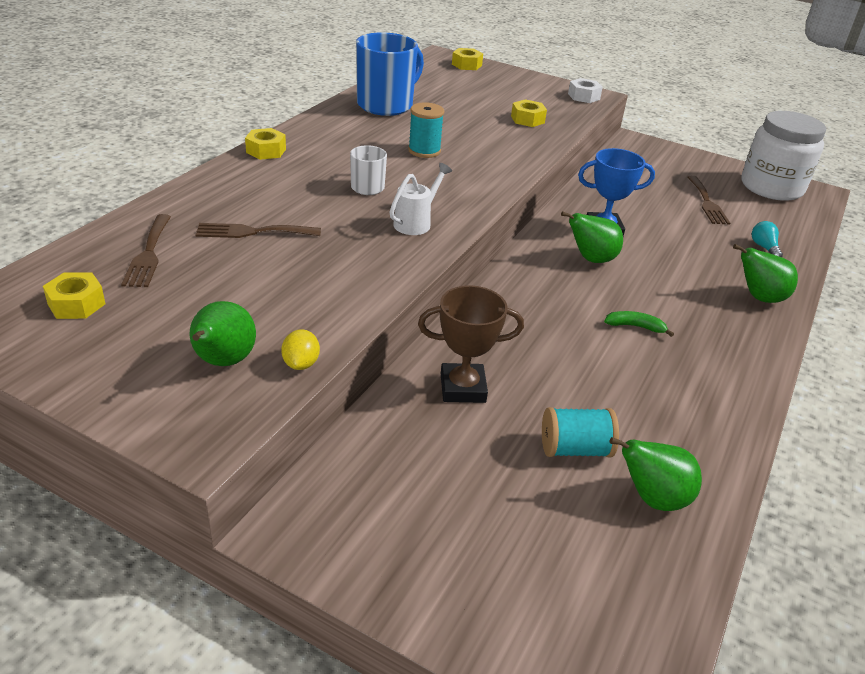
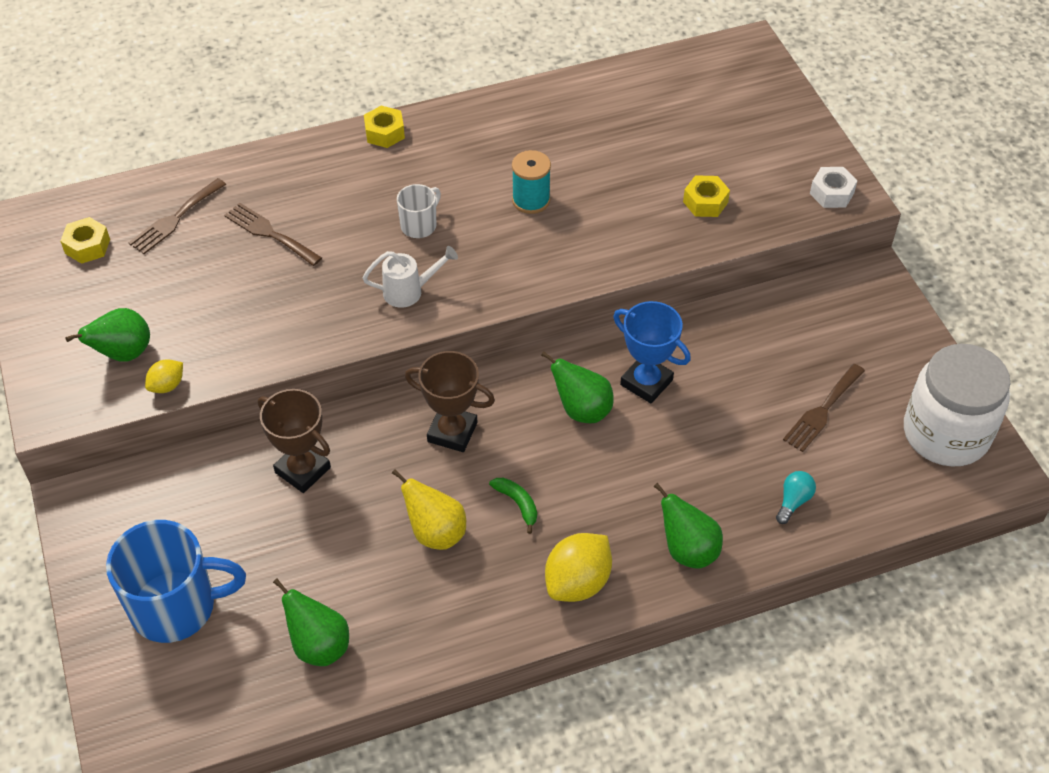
camera: 45 degrees right, 15 degrees up
(386, 105) = (576, 112): blue mug -> blue mug (176, 606)
(466, 65) = (757, 76): yellow nut -> none
(533, 309) = (452, 432): none -> brown trophy
(575, 449) = (317, 573): turquoise spool -> none
(613, 372) = (435, 532): none -> yellow pear
(736, 348) = (577, 582): none -> yellow lemon

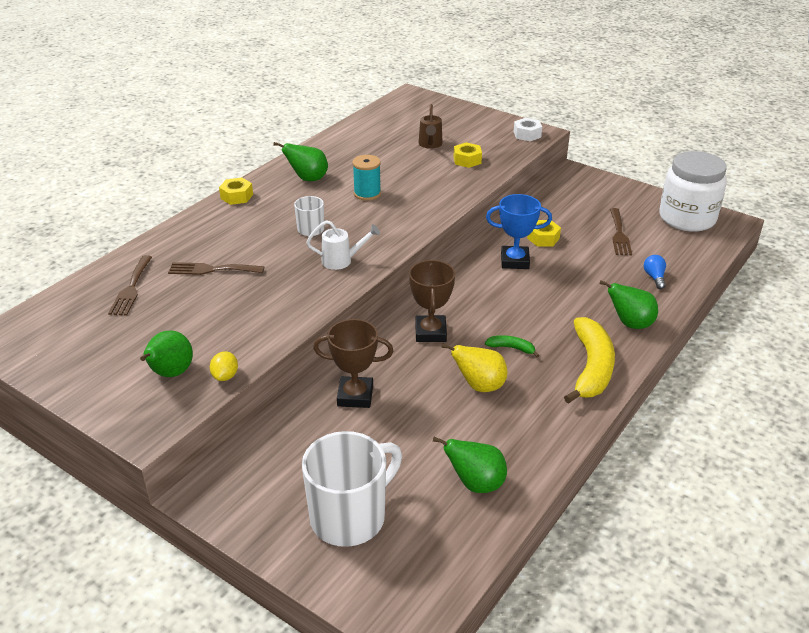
camera: 35 degrees left, 15 degrees down
(87, 246) = (75, 328): yellow nut -> yellow nut (543, 238)
(176, 606) = (350, 517): blue mug -> white mug
(409, 291) = (342, 261): white watering can -> white watering can turned 45 degrees clockwise
(452, 432) = (430, 332): brown trophy -> brown trophy turned 75 degrees counterclockwise
(577, 582) = (591, 368): yellow lemon -> yellow banana
(582, 410) = (494, 288): green pear -> green pear (308, 179)
(685, 152) = (430, 145): none -> brown watering can
(793, 501) = (654, 277): turquoise light bulb -> blue light bulb

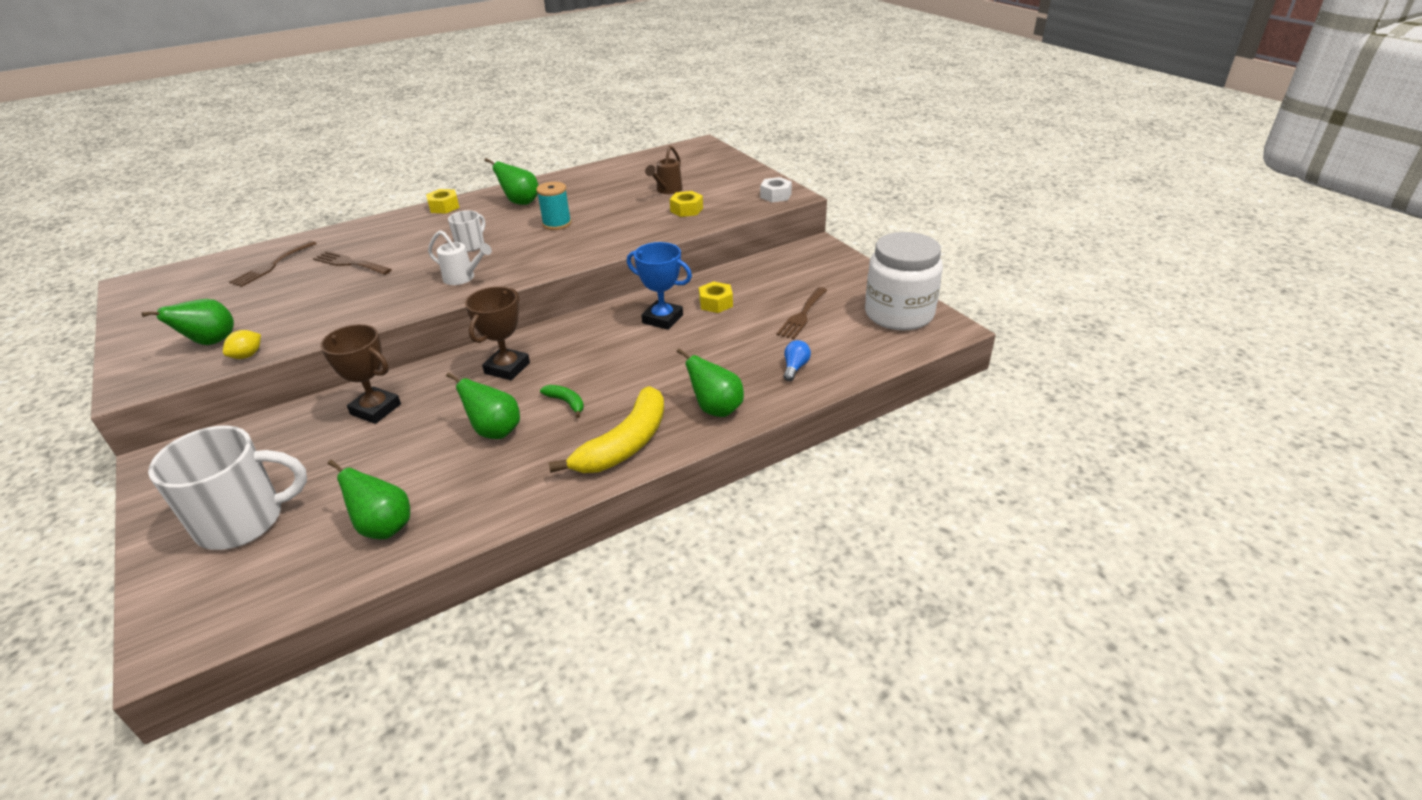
camera: 25 degrees right, 0 degrees up
(479, 386) = (495, 431): yellow pear -> green pear

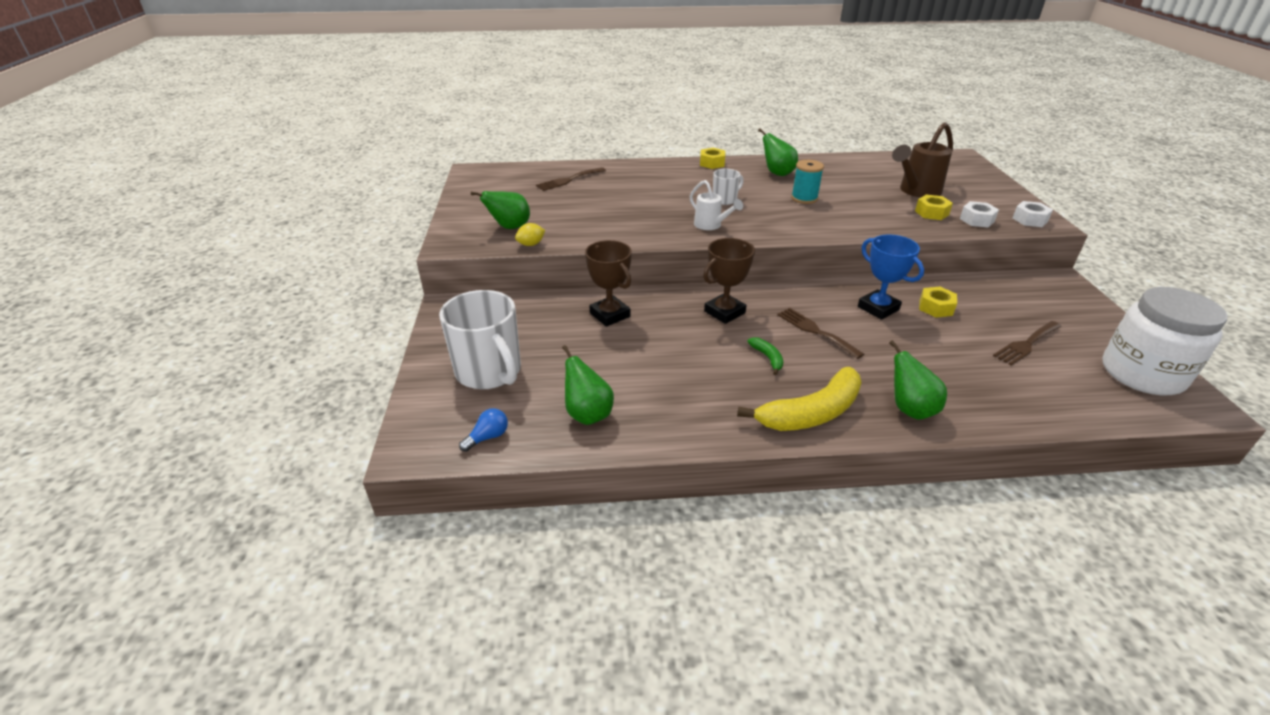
camera: 25 degrees right, 0 degrees up
(243, 521) = (489, 372): white mug -> white mug turned 45 degrees clockwise
(349, 263) = (625, 192): brown fork -> brown fork (815, 331)
(495, 431) = (699, 363): green pear -> none
(667, 190) = (916, 191): brown watering can -> brown watering can, size x1.62
(729, 207) = (977, 220): none -> white nut
(795, 368) = (1005, 394): blue light bulb -> blue light bulb (488, 437)

